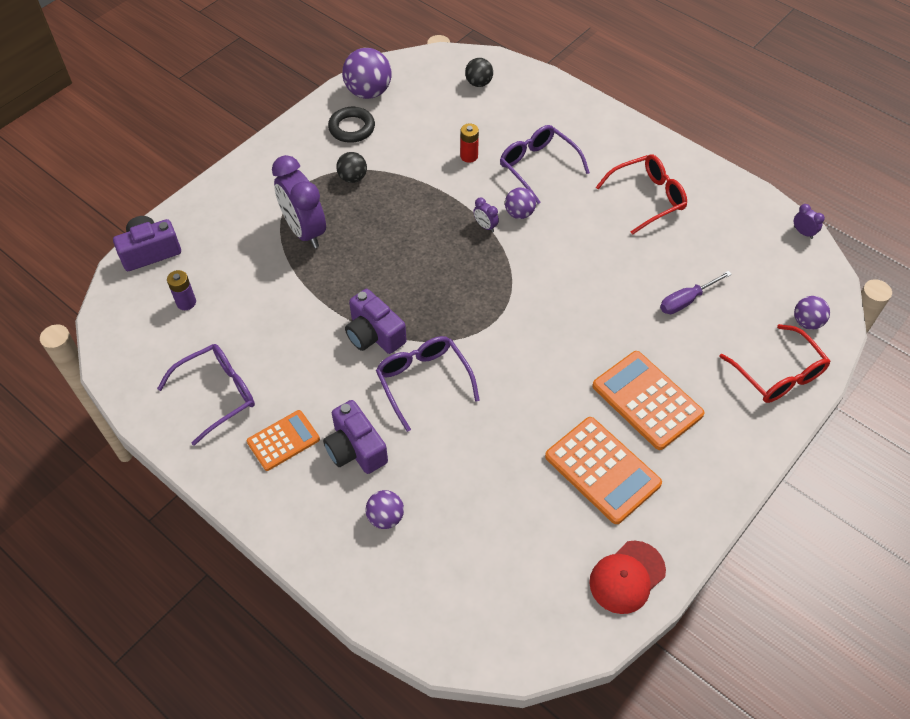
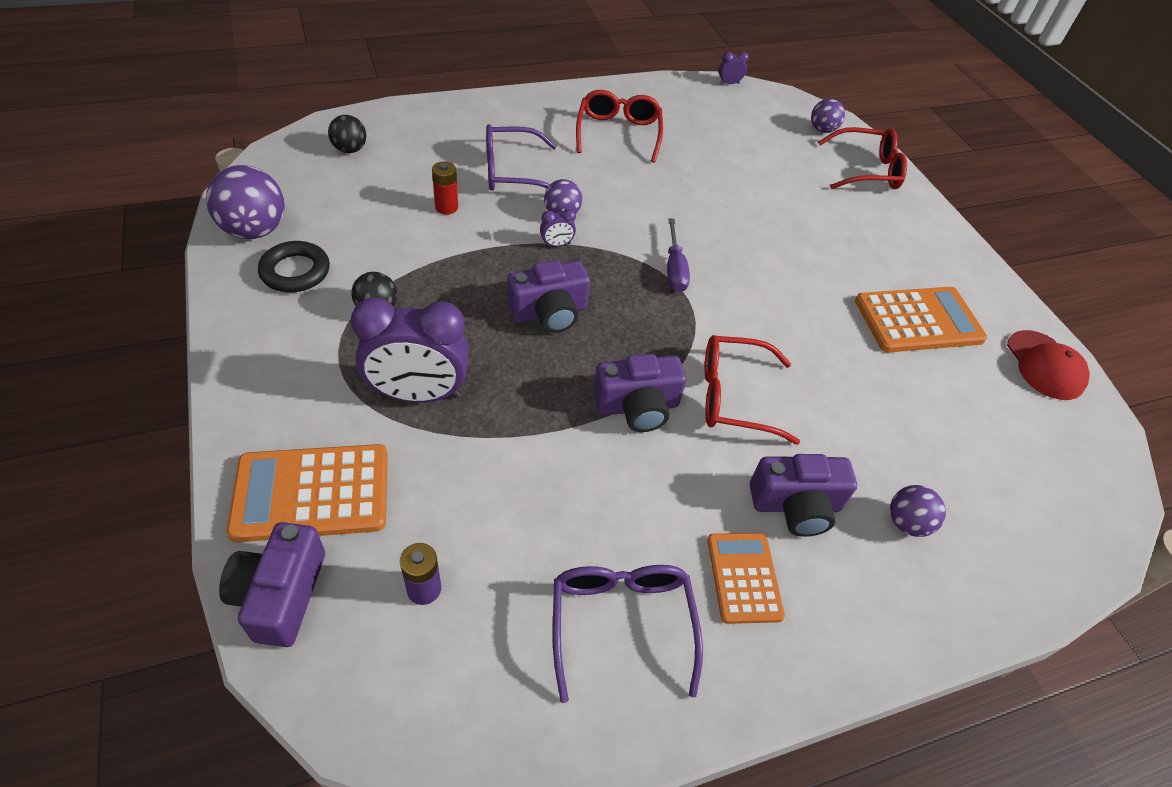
camera: 65 degrees left, 5 degrees down
(418, 254) = (549, 313): none -> purple camera
(423, 381) = (733, 397): purple glasses -> red glasses
(647, 400) = (852, 253): orange calculator -> orange calculator (312, 493)
(686, 300) = (755, 174): purple screwdriver -> purple screwdriver (674, 269)

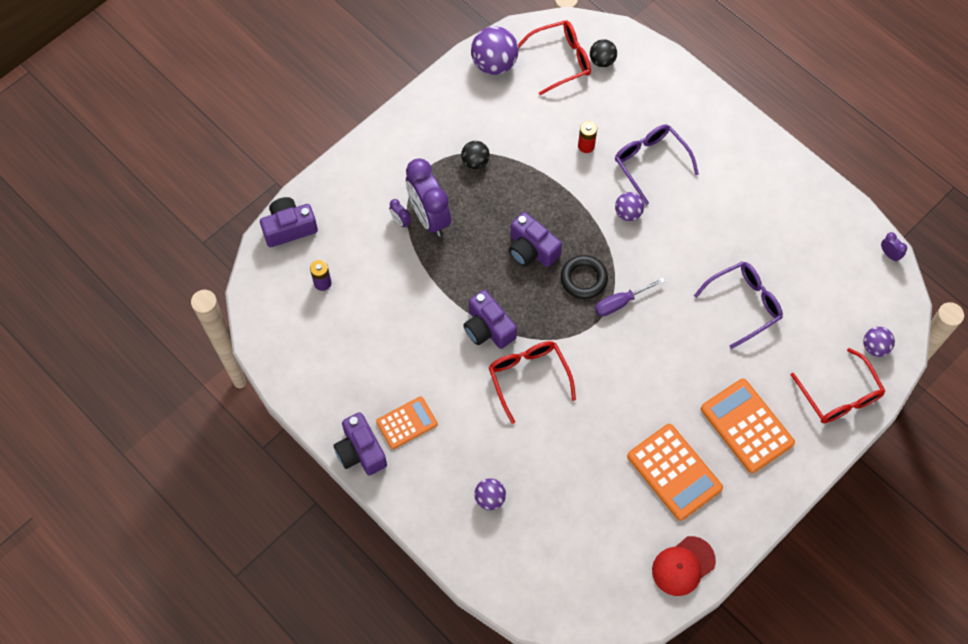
camera: 70 degrees right, 15 degrees up
(295, 271) = (476, 105): black ring -> black ring (583, 279)
(312, 493) = (344, 207): orange calculator -> orange calculator (747, 426)
(556, 244) = (595, 224): purple clock -> purple clock (400, 221)
(618, 133) = (750, 205): red glasses -> red glasses (561, 60)
(621, 622) = (351, 375): purple glasses -> purple glasses (744, 304)
(795, 506) = (467, 435): purple camera -> purple camera (360, 451)

